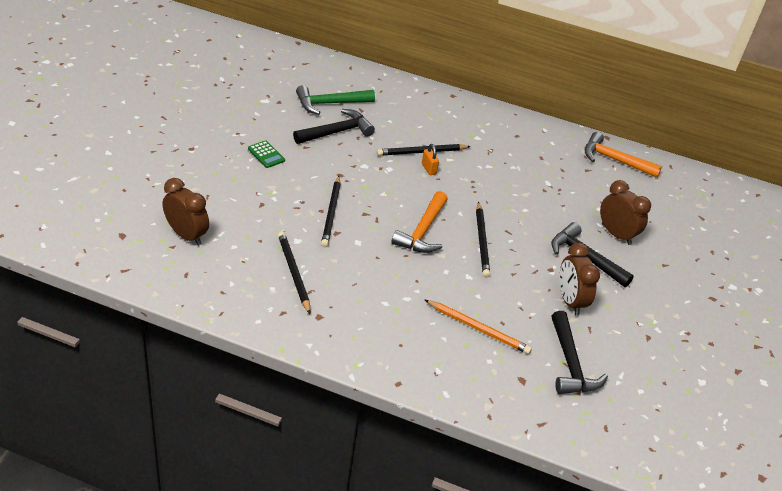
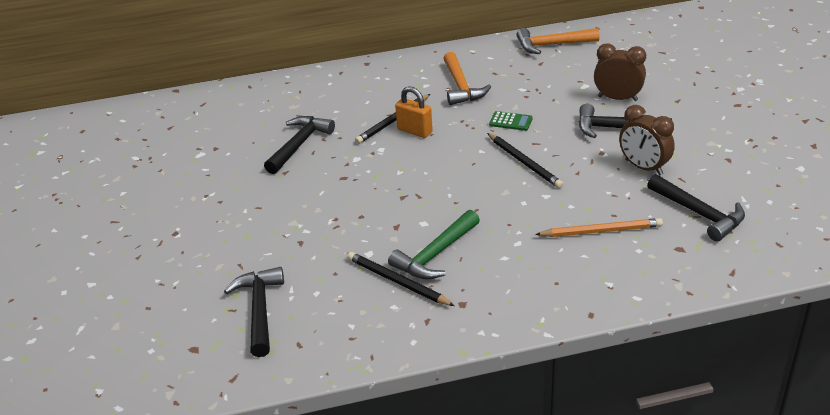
camera: 25 degrees left, 5 degrees down
(187, 235) = (259, 310): brown clock -> black hammer
(266, 154) = (255, 198): green calculator -> green calculator (510, 121)
(330, 104) = (266, 125): green hammer -> green hammer (435, 254)
(331, 213) = (373, 213): black pencil -> none
(422, 231) = (467, 182): orange hammer -> orange hammer (461, 86)
(429, 169) = (414, 131): orange padlock -> orange padlock, size x1.55

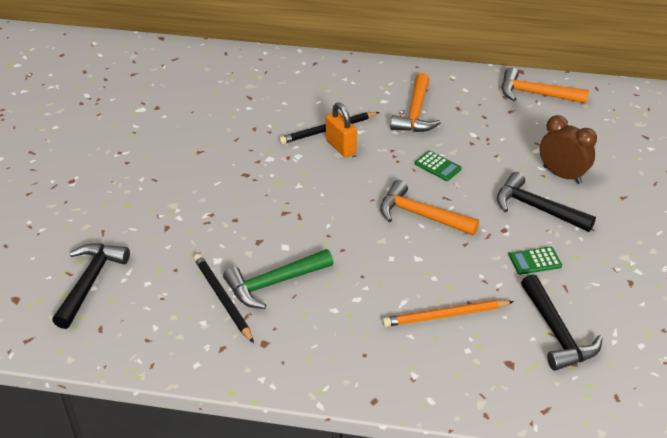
camera: 20 degrees right, 5 degrees up
(299, 145) = (229, 127): black hammer -> none
(524, 162) = (421, 215): black pencil -> orange hammer
(601, 231) = (445, 315): orange pencil -> orange pencil turned 150 degrees clockwise
(643, 167) = (535, 261): brown clock -> green calculator

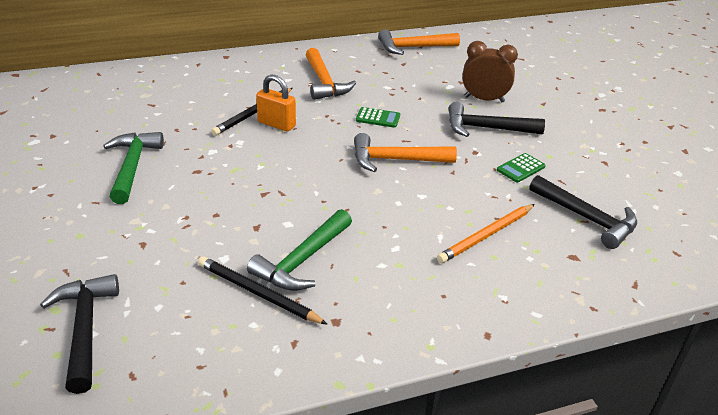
camera: 30 degrees left, 5 degrees down
(199, 155) = (132, 167): none -> green hammer

